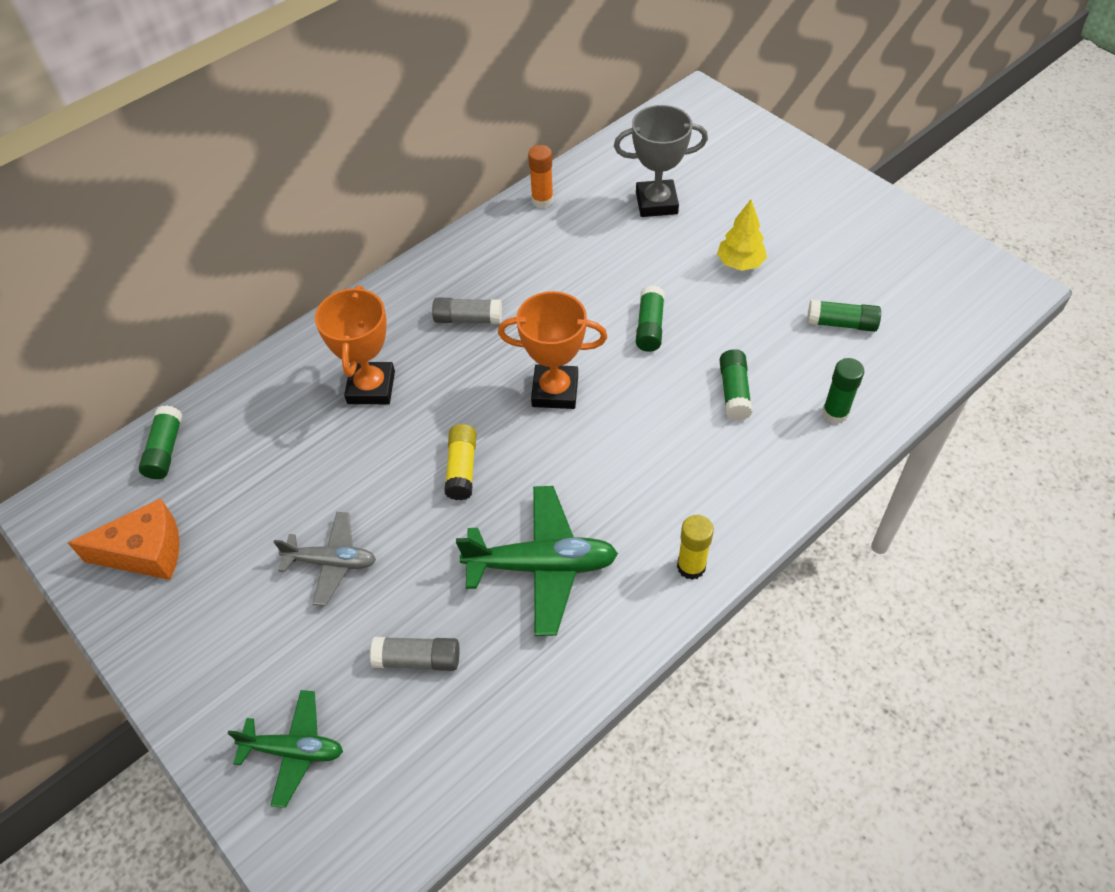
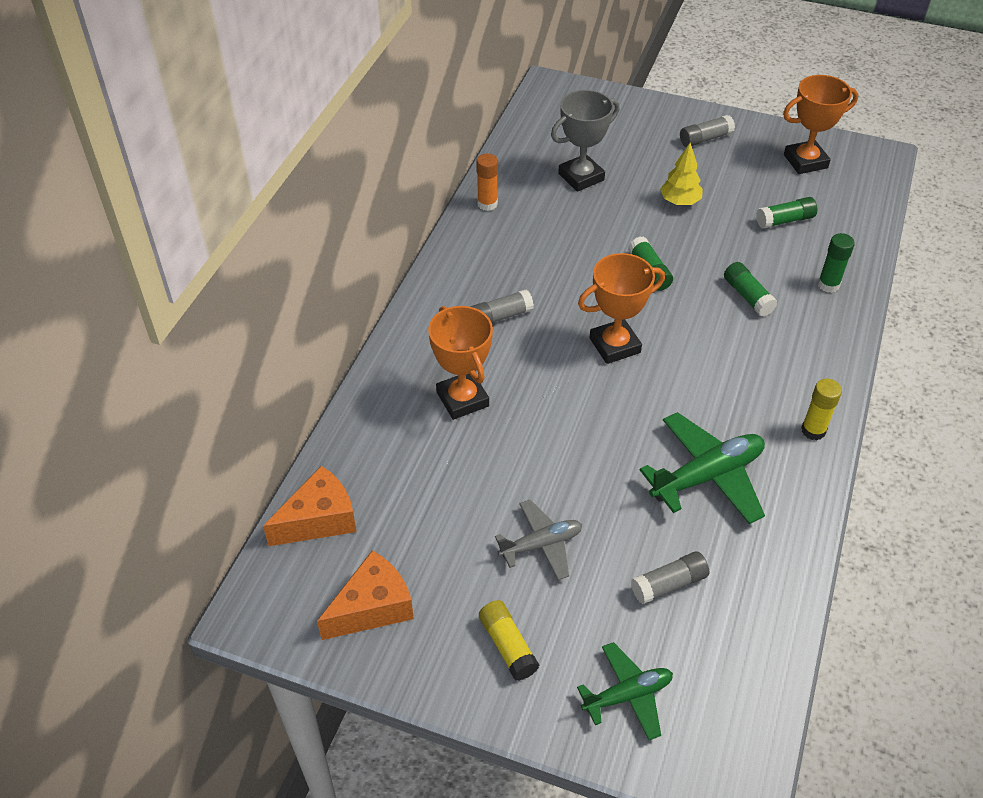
camera: 30 degrees left, 5 degrees down
(165, 450) = (319, 520): green glue stick -> orange cheese
(462, 469) = (588, 431): yellow glue stick -> yellow glue stick (507, 646)
(821, 204) = (705, 139): none -> grey glue stick
(917, 265) = (805, 161): none -> orange trophy

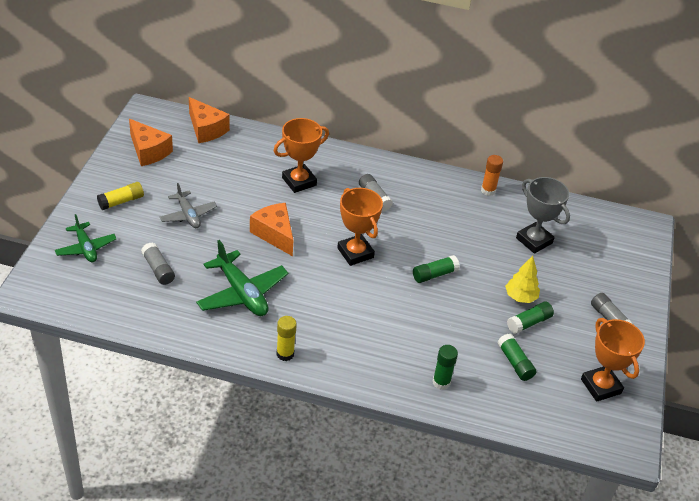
camera: 80 degrees right, 5 degrees down
(581, 433) = (274, 234): none -> orange cheese
(747, 296) = (418, 330): green glue stick -> green glue stick (529, 323)

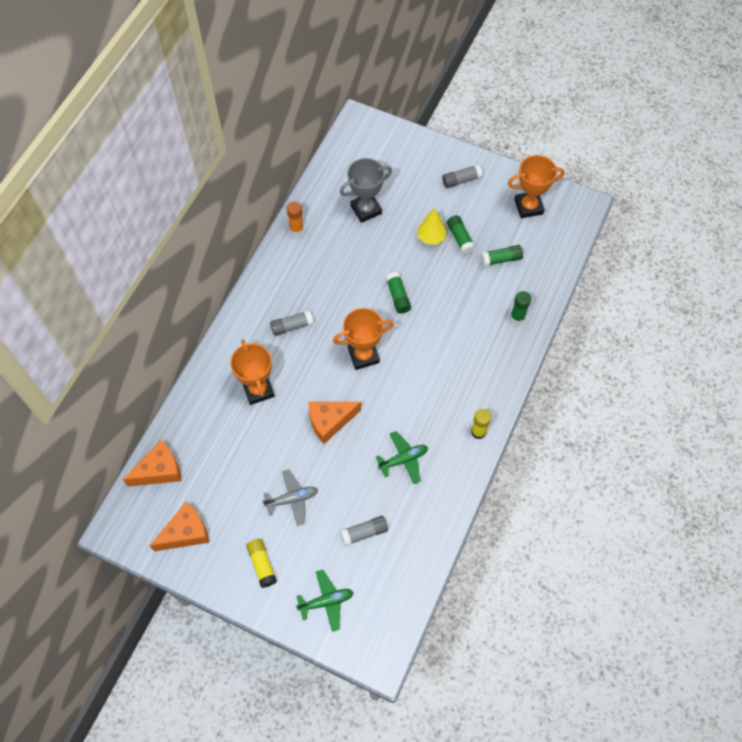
camera: 75 degrees left, 20 degrees up
(242, 293) = (403, 459): green plane -> green plane, size x0.63

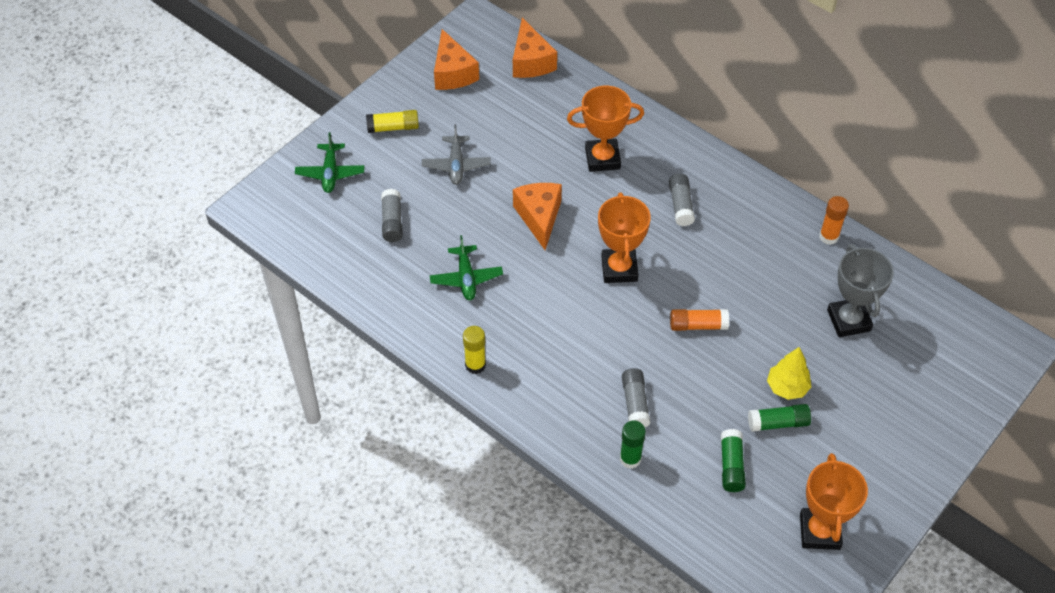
camera: 105 degrees right, 10 degrees down
(398, 296) = (698, 325): green glue stick -> orange glue stick
(461, 180) = (884, 452): grey glue stick -> grey glue stick (635, 403)

